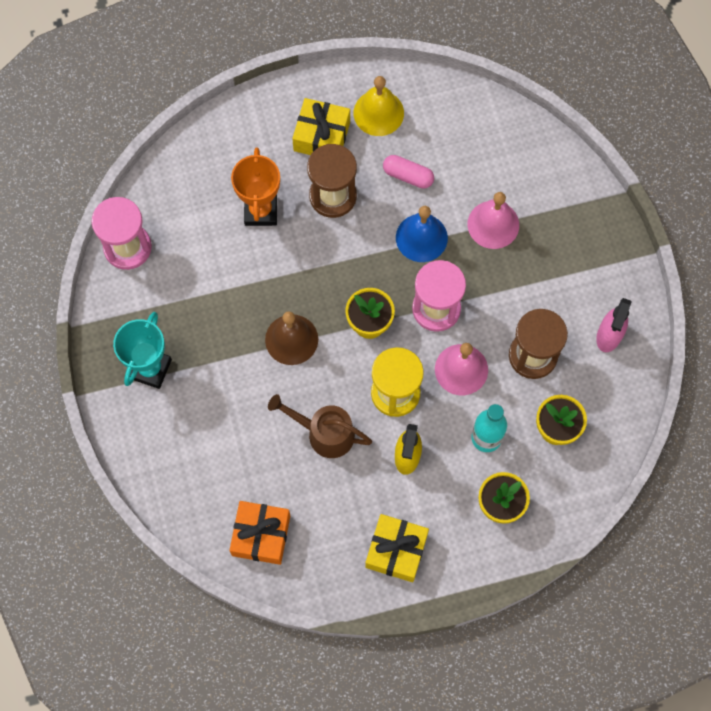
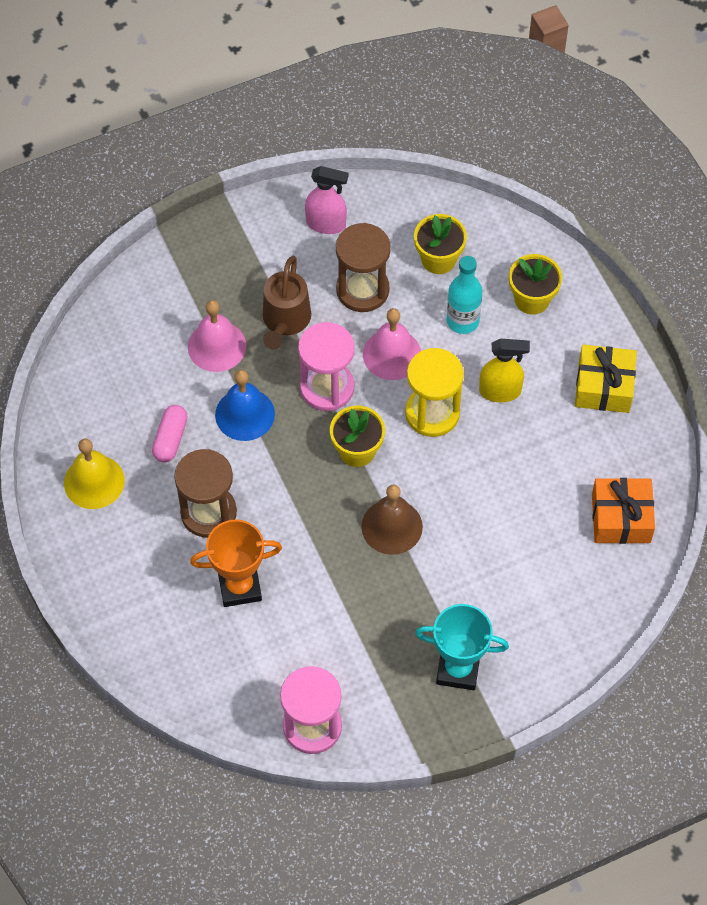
camera: 100 degrees left, 10 degrees down
(322, 136) = (133, 537): yellow gift -> none
(324, 433) = (493, 475): brown watering can -> brown watering can (285, 321)

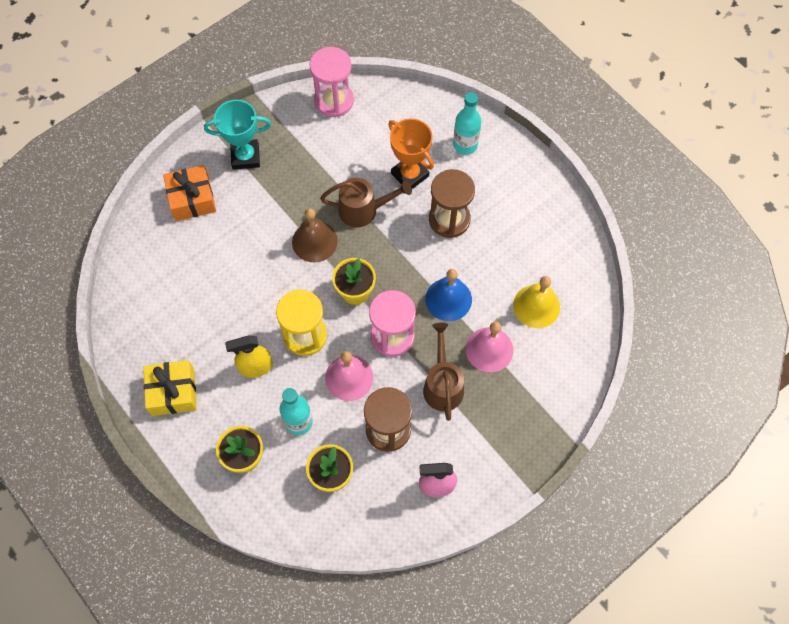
camera: 165 degrees right, 5 degrees up
(94, 481) = (539, 222): yellow bell -> yellow bell (536, 306)
(150, 611) = (465, 145): none -> turquoise bottle
(170, 439) = (497, 266): pink capsule -> none
(239, 587) = (410, 175): orange trophy -> orange trophy turned 75 degrees clockwise
(316, 552) = (364, 210): none -> brown watering can
(621, 518) = (146, 288): orange gift -> orange gift (192, 199)

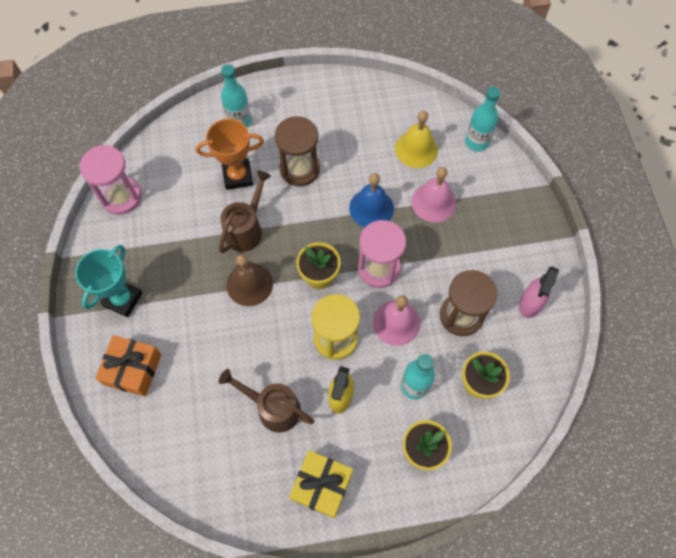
camera: 60 degrees left, 0 degrees up
(442, 384) = (444, 253): brown watering can -> brown watering can (273, 408)
(581, 356) = (476, 142): none -> turquoise bottle

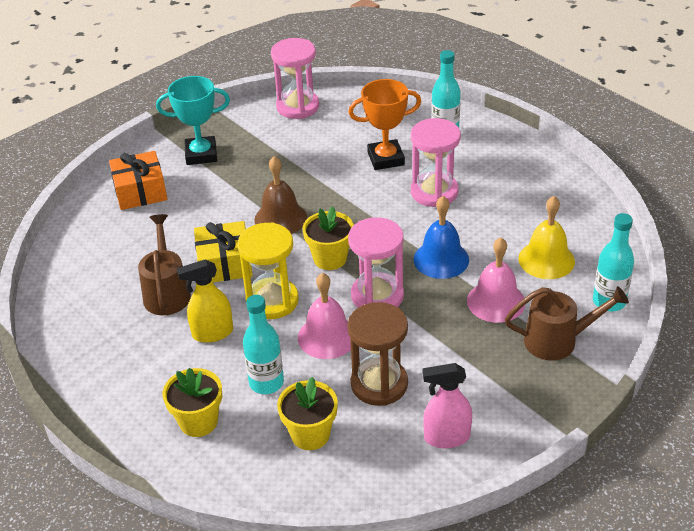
camera: 60 degrees right, 25 degrees down
(237, 176) = (386, 159): orange trophy -> orange trophy turned 60 degrees counterclockwise
(246, 229) = (336, 189): brown watering can -> brown watering can (558, 340)
(299, 169) = (434, 192): brown hourglass -> pink hourglass
(321, 485) = (110, 362): yellow gift -> yellow gift (224, 263)

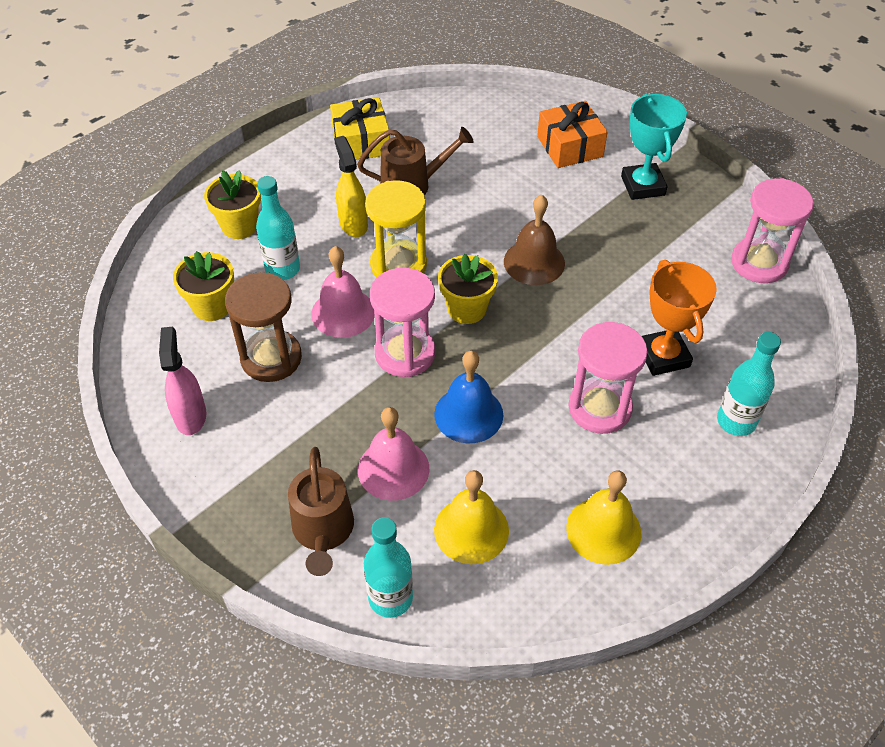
camera: 85 degrees right, 10 degrees up
(224, 263) = (456, 223): yellow gift -> yellow gift (361, 142)
(539, 197) = (603, 530): none -> yellow bell

